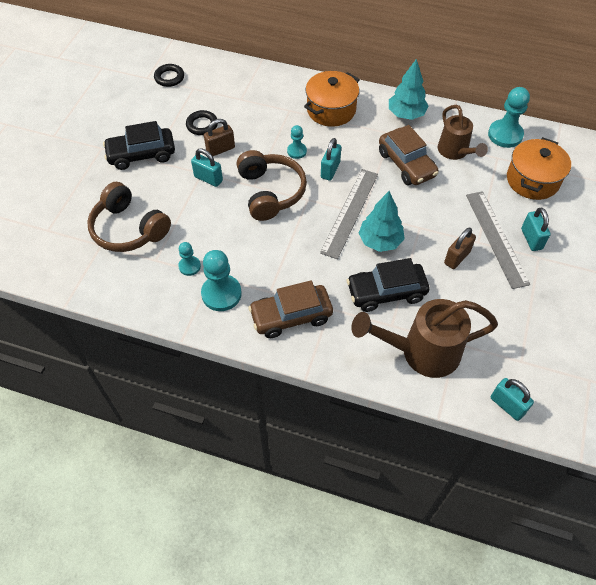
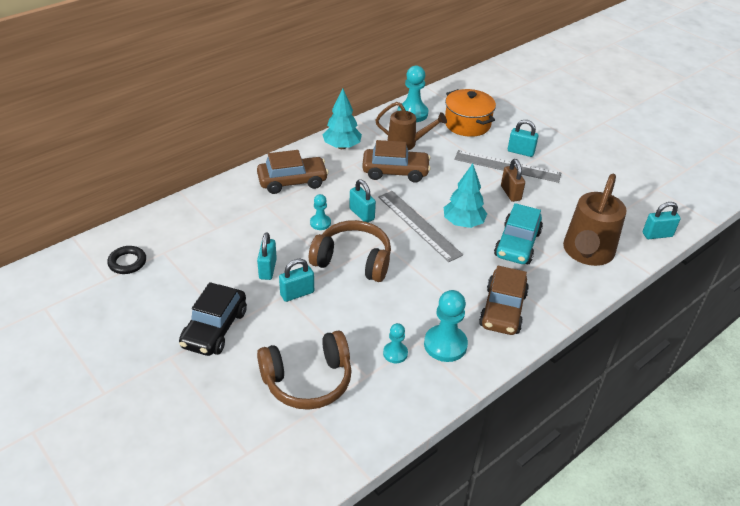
camera: 60 degrees left, 15 degrees down
(202, 125) = (221, 268): black ring -> none
(220, 149) = (267, 269): brown padlock -> turquoise padlock
(331, 110) = (292, 181): orange pot -> brown car
(386, 292) = (517, 244): black car -> turquoise car

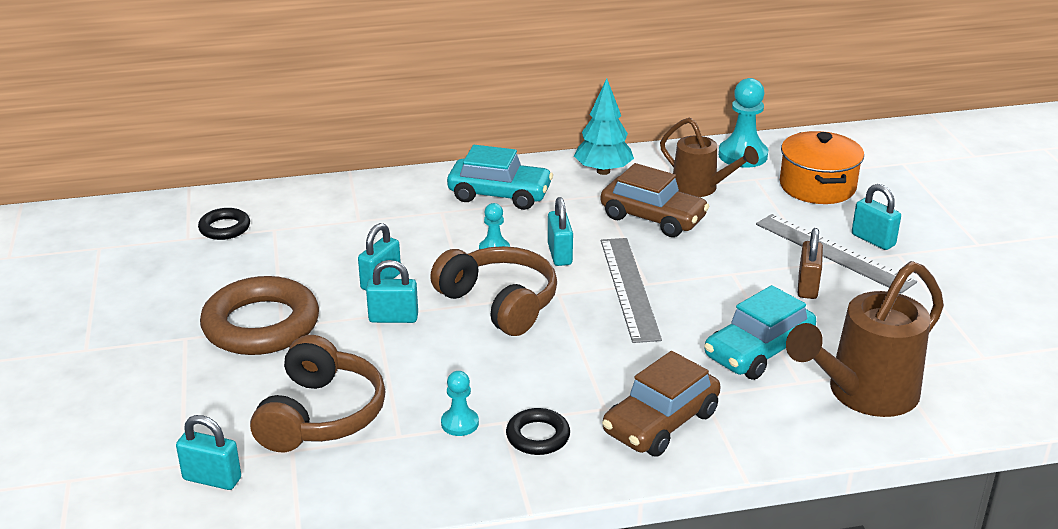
camera: 30 degrees right, 10 degrees down
(214, 329) = (261, 325): black car -> brown ring
(292, 181) = (499, 195): brown car -> turquoise car
(308, 380) = (321, 415): brown headphones -> brown headphones turned 90 degrees counterclockwise
(445, 345) = (538, 436): turquoise pawn -> black ring
(463, 223) = (697, 303): turquoise tree -> none
(657, 235) = (1014, 405): turquoise padlock -> turquoise padlock (212, 479)

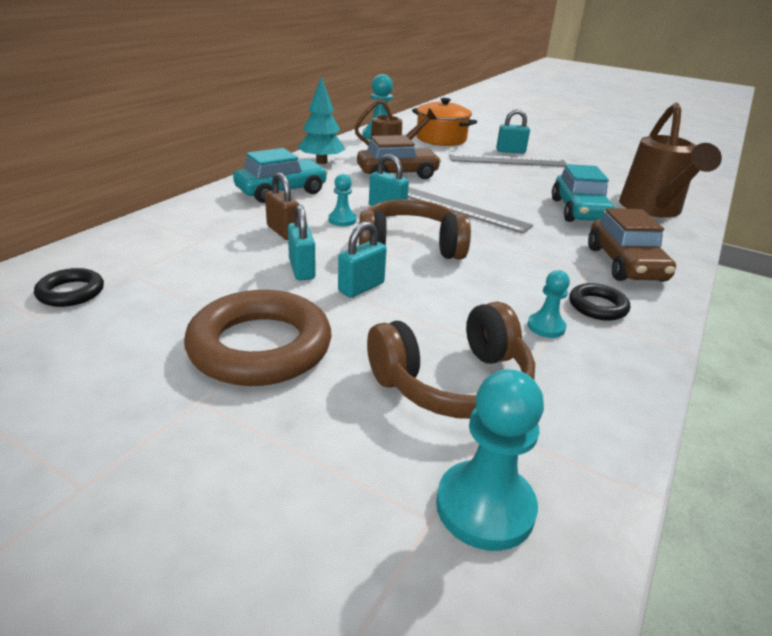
camera: 50 degrees left, 0 degrees up
(212, 479) = (485, 507): turquoise padlock -> turquoise pawn
(321, 415) = (453, 383): brown headphones -> brown headphones turned 105 degrees clockwise
(807, 286) = (531, 177): brown padlock -> brown padlock (283, 232)

